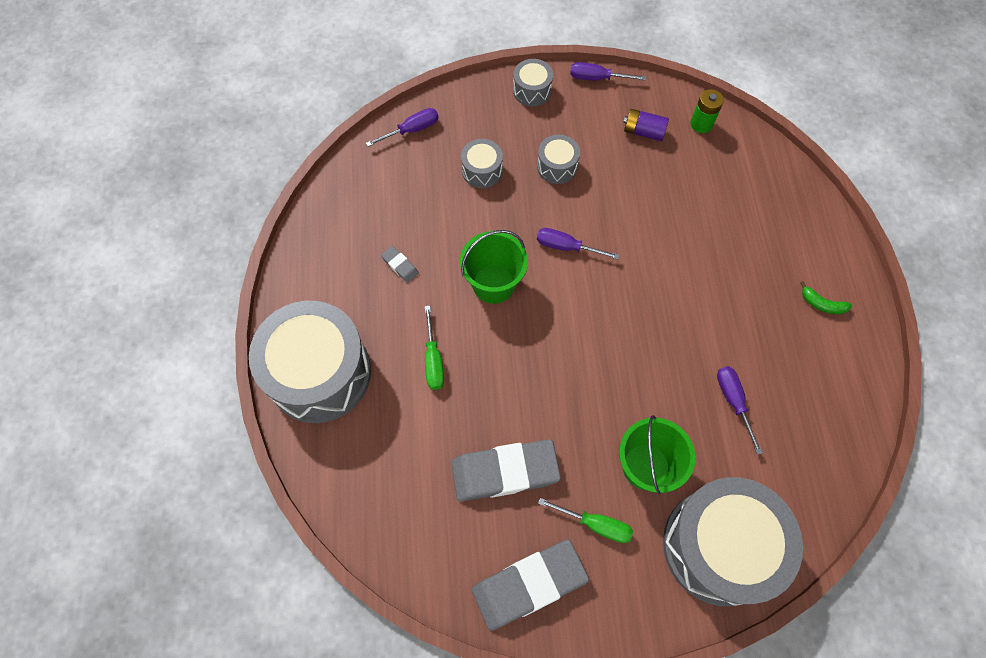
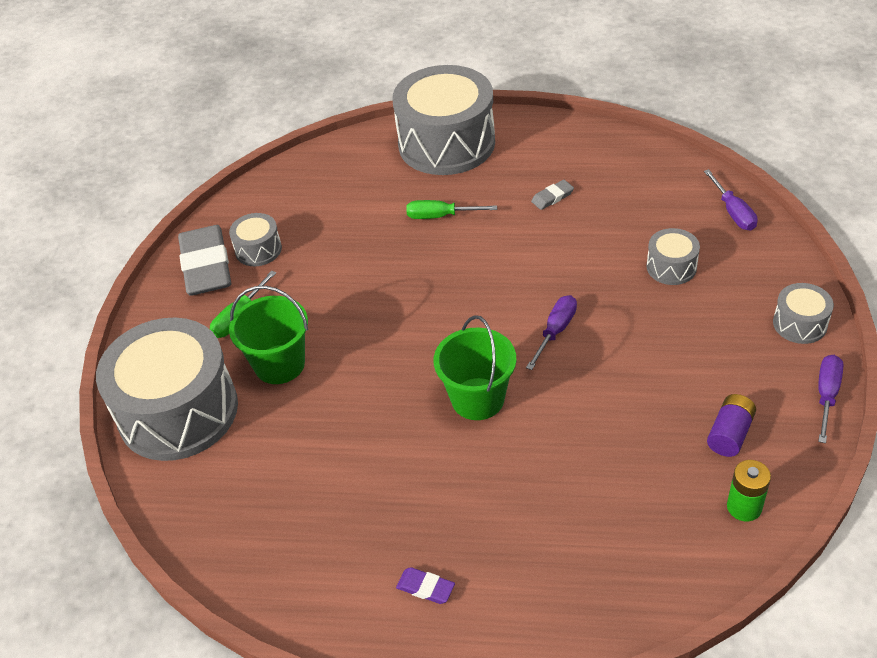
camera: 105 degrees right, 20 degrees down
(493, 284) = (517, 265): green bucket -> green bucket (477, 399)
(505, 472) = (312, 258): grey eraser -> none
(557, 166) = (674, 335): grey drum -> grey drum (258, 250)
(733, 401) = (324, 456): purple screwdriver -> none
(822, 304) = (425, 588): green banana -> purple eraser

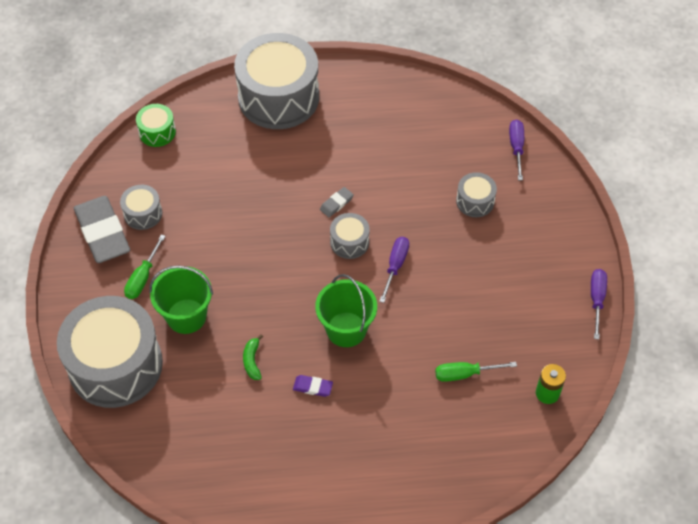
camera: 15 degrees left, 10 degrees up
(298, 169) = (157, 132): none -> green drum
(348, 424) = (252, 361): none -> green banana
(425, 588) = (335, 481): purple eraser -> purple eraser (313, 387)
(440, 216) = (287, 169): green screwdriver -> green screwdriver (464, 374)
(552, 197) = (374, 144): grey eraser -> grey eraser (336, 203)
(730, 434) = (532, 338): purple battery -> none
(733, 212) = (516, 147): purple screwdriver -> purple screwdriver turned 150 degrees counterclockwise
(800, 324) = (573, 242): grey drum -> grey drum (349, 242)

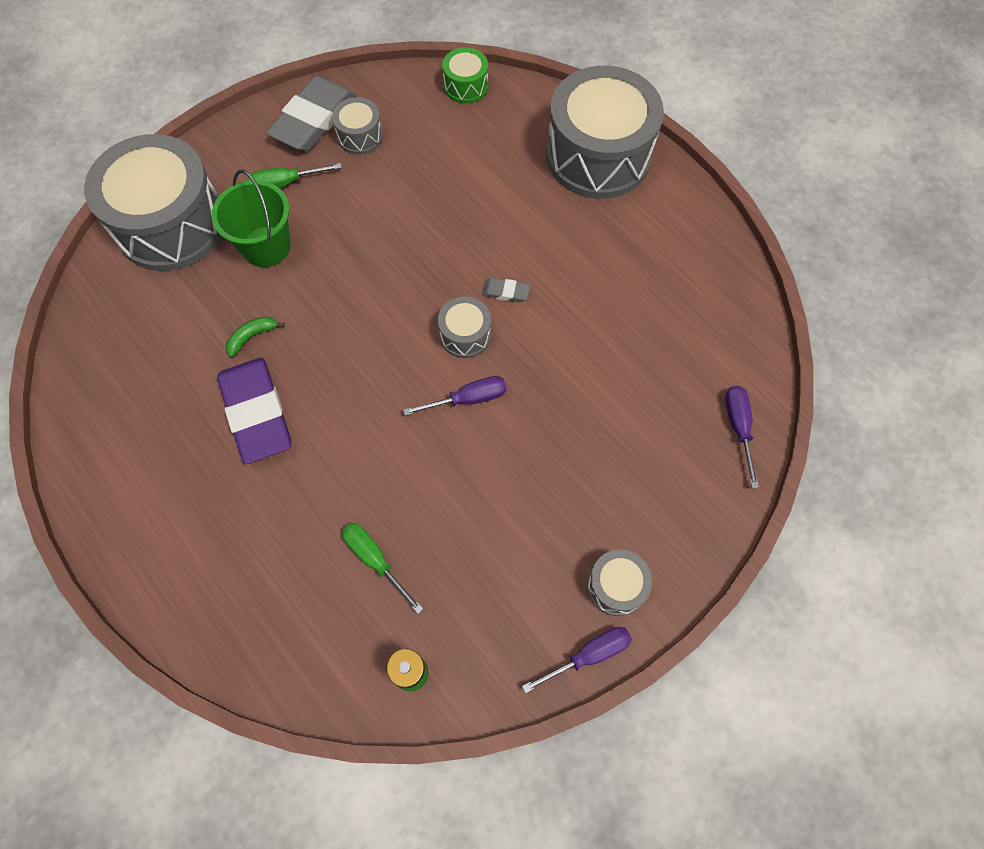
camera: 55 degrees right, 10 degrees up
(313, 387) = (256, 413): purple eraser -> purple eraser, size x2.36
(346, 329) = (350, 400): green bucket -> none
(475, 201) = (622, 428): grey drum -> grey drum (616, 586)
(516, 147) = (738, 427): purple screwdriver -> purple screwdriver turned 60 degrees counterclockwise

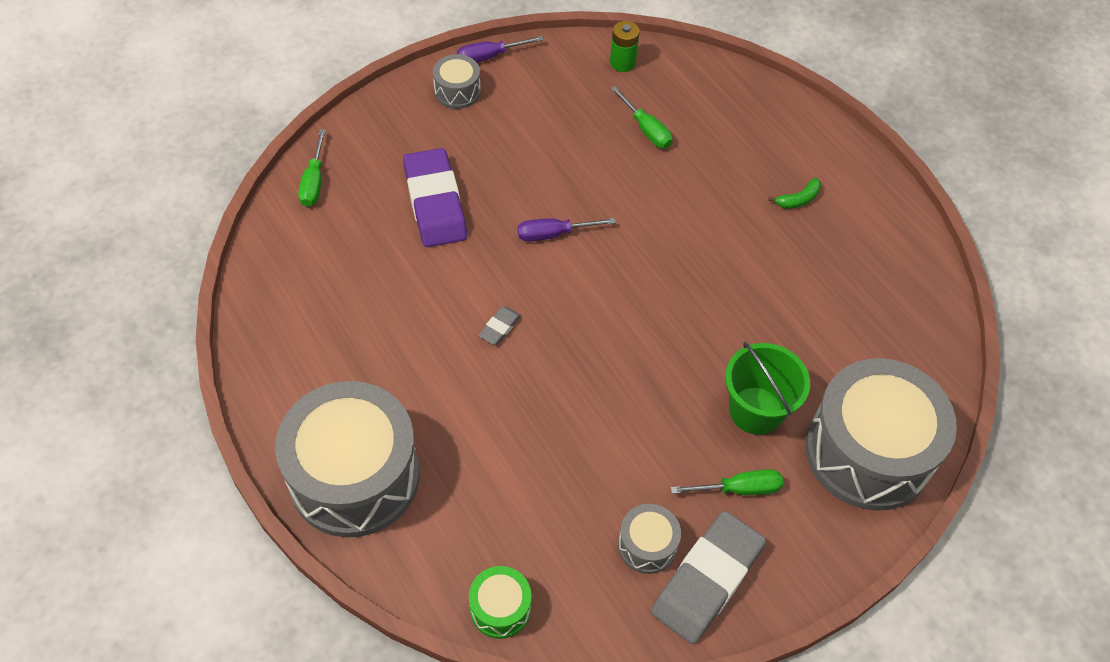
camera: 175 degrees left, 10 degrees down
(252, 337) = (763, 316): green banana -> green banana (798, 199)
(256, 413) = (752, 247): purple eraser -> purple eraser (435, 202)
(465, 335) = (548, 291): grey drum -> none
(505, 292) = (499, 327): grey eraser -> grey eraser turned 75 degrees counterclockwise
(738, 427) = (314, 182): purple screwdriver -> green screwdriver

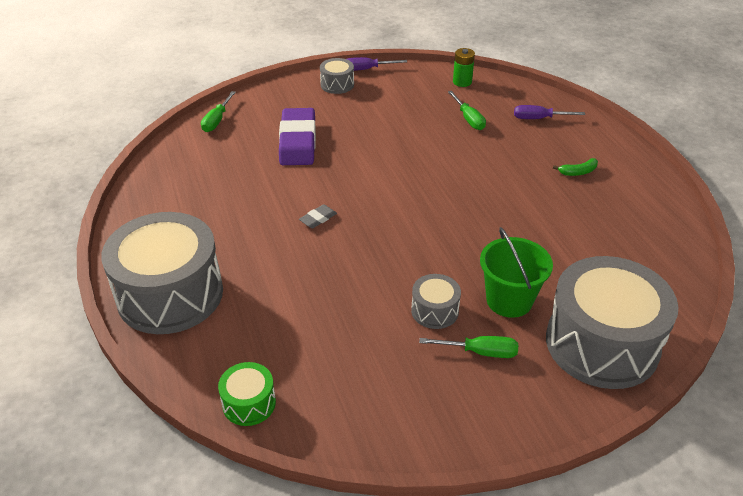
camera: 15 degrees right, 15 degrees down
(553, 234) = (379, 169): purple screwdriver -> purple screwdriver (539, 118)
(647, 545) = (388, 379): grey drum -> grey drum (435, 311)
(707, 580) = (434, 414): grey eraser -> none

